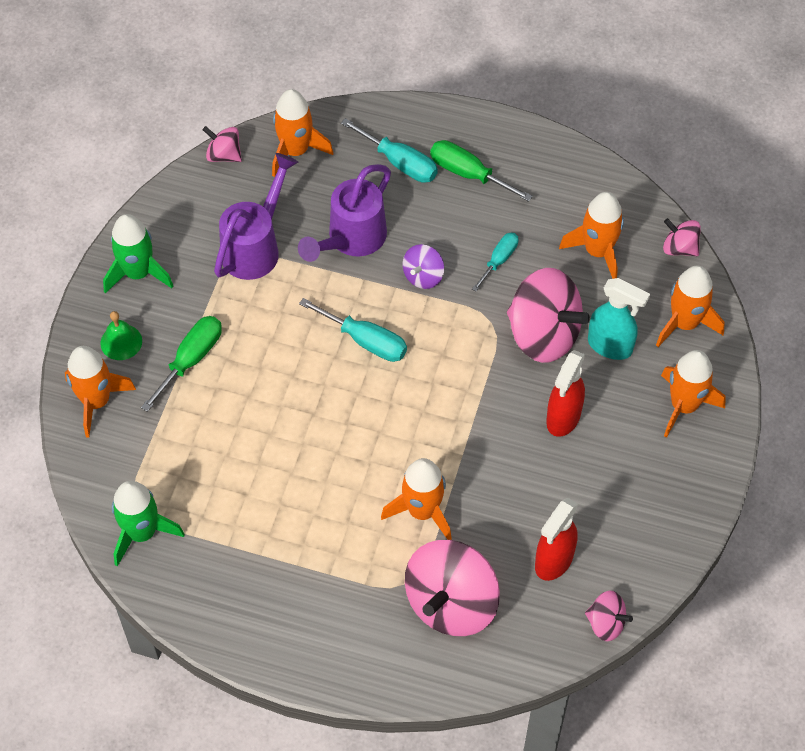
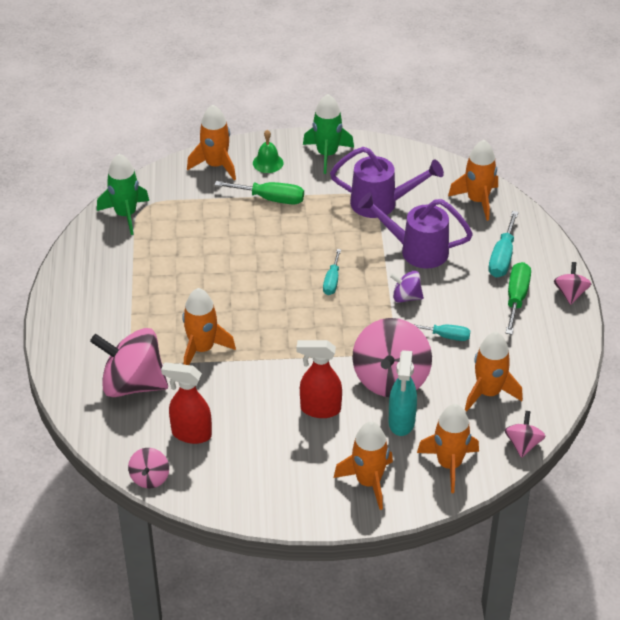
camera: 70 degrees right, 15 degrees down
(224, 155) = (451, 166): pink spinning top -> pink spinning top (570, 293)
(365, 341) = (332, 281): turquoise screwdriver -> turquoise screwdriver, size x0.66

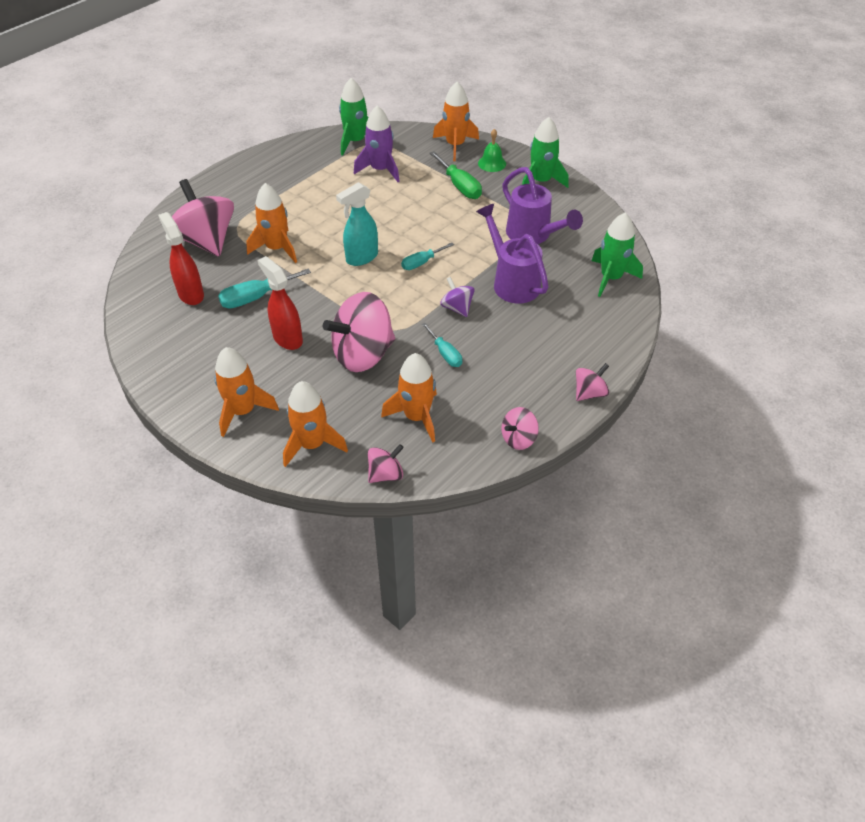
camera: 45 degrees right, 5 degrees up
(150, 478) = (128, 302): pink spinning top -> pink spinning top (518, 438)
(185, 226) = (380, 170): none -> purple rocket
(401, 422) = (325, 389): turquoise spray bottle -> turquoise spray bottle (361, 258)
(477, 200) = (611, 278): orange rocket -> green rocket
(502, 258) = (571, 329): turquoise screwdriver -> turquoise screwdriver (255, 298)
(516, 298) = (539, 365): green screwdriver -> none

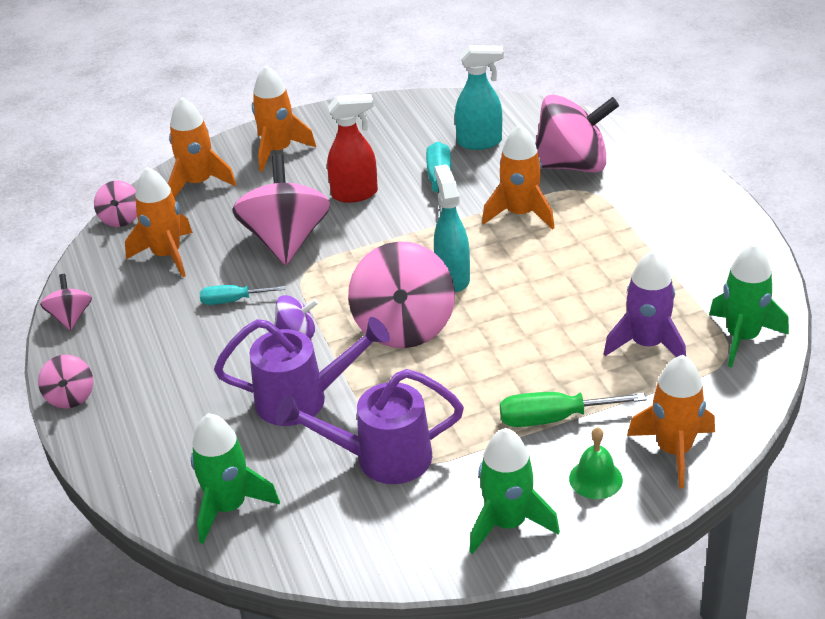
camera: 120 degrees right, 10 degrees down
(191, 294) = (480, 142): red spray bottle -> turquoise spray bottle
(421, 263) = (404, 327): turquoise screwdriver -> pink spinning top

